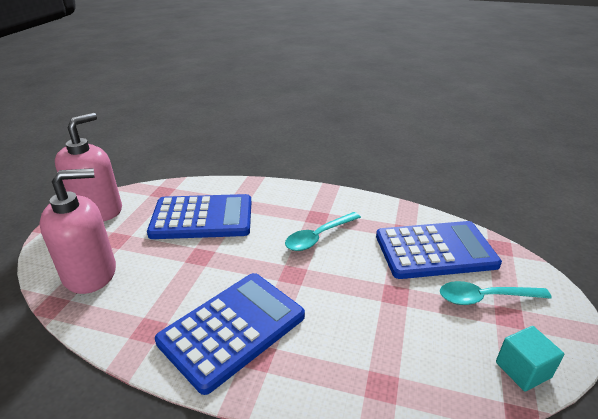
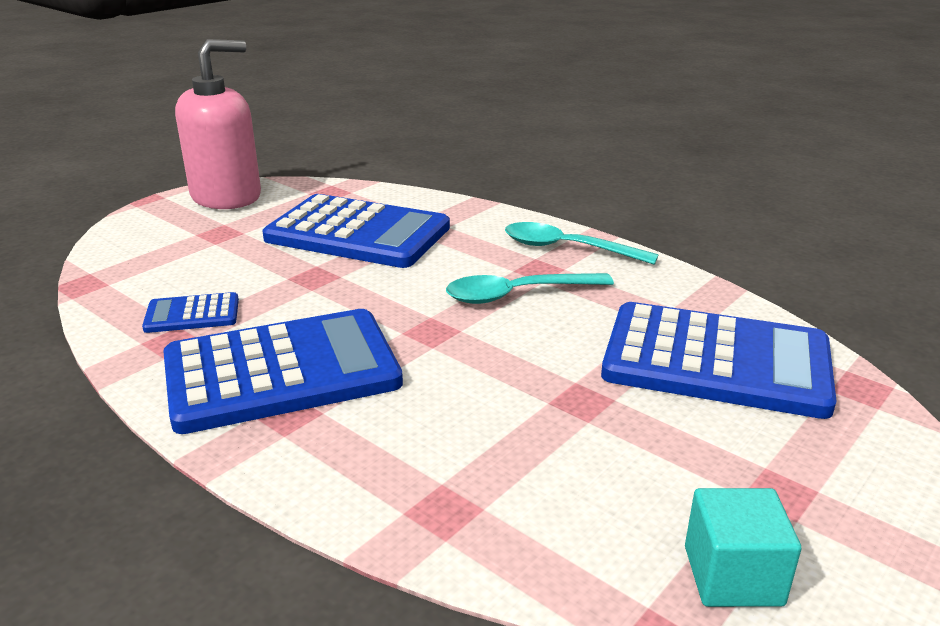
camera: 25 degrees right, 5 degrees down
(90, 273) = (156, 262): pink soap dispenser -> none
(146, 306) = (192, 314): none -> blue calculator
(485, 298) = (755, 452): turquoise spoon -> turquoise spoon (567, 248)

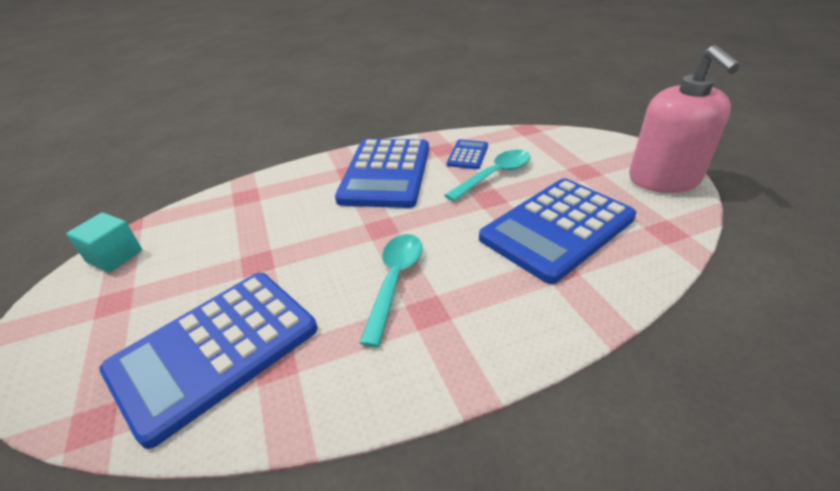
camera: 120 degrees right, 10 degrees up
(567, 248) = (455, 351): turquoise spoon -> turquoise spoon (494, 175)

